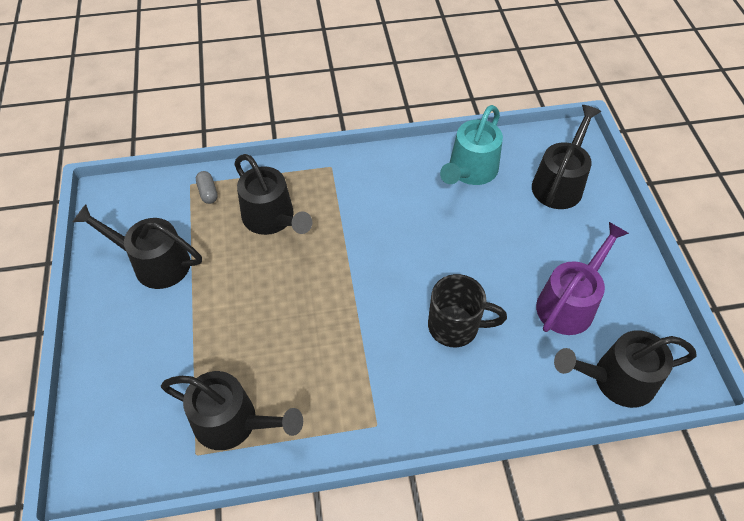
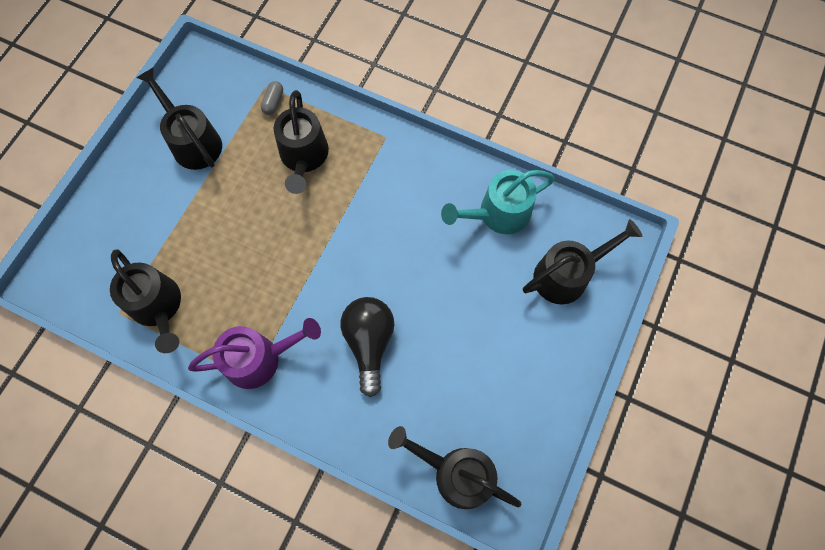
camera: 35 degrees right, 15 degrees up
(455, 326) = (369, 343): black mug -> black light bulb
(570, 302) = (477, 386): purple watering can -> purple watering can (260, 358)

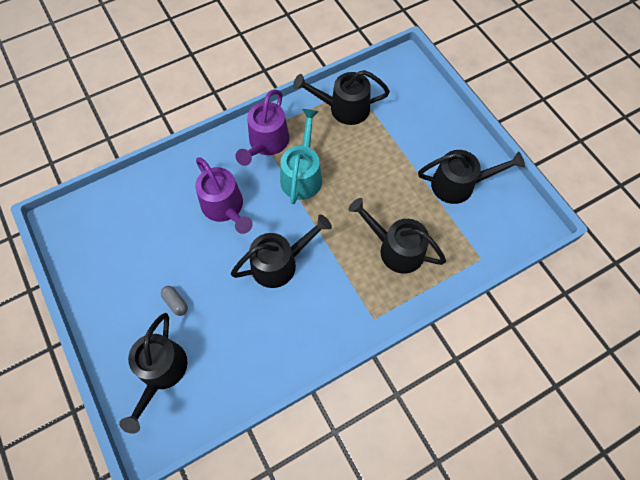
camera: 125 degrees right, 5 degrees down
(273, 102) = (461, 255): grey capsule -> grey capsule (176, 302)
(369, 343) = (225, 208): black light bulb -> purple watering can
(456, 473) = (108, 206): black watering can -> black watering can (280, 263)
(497, 214) = (247, 357): turquoise watering can -> turquoise watering can (302, 174)

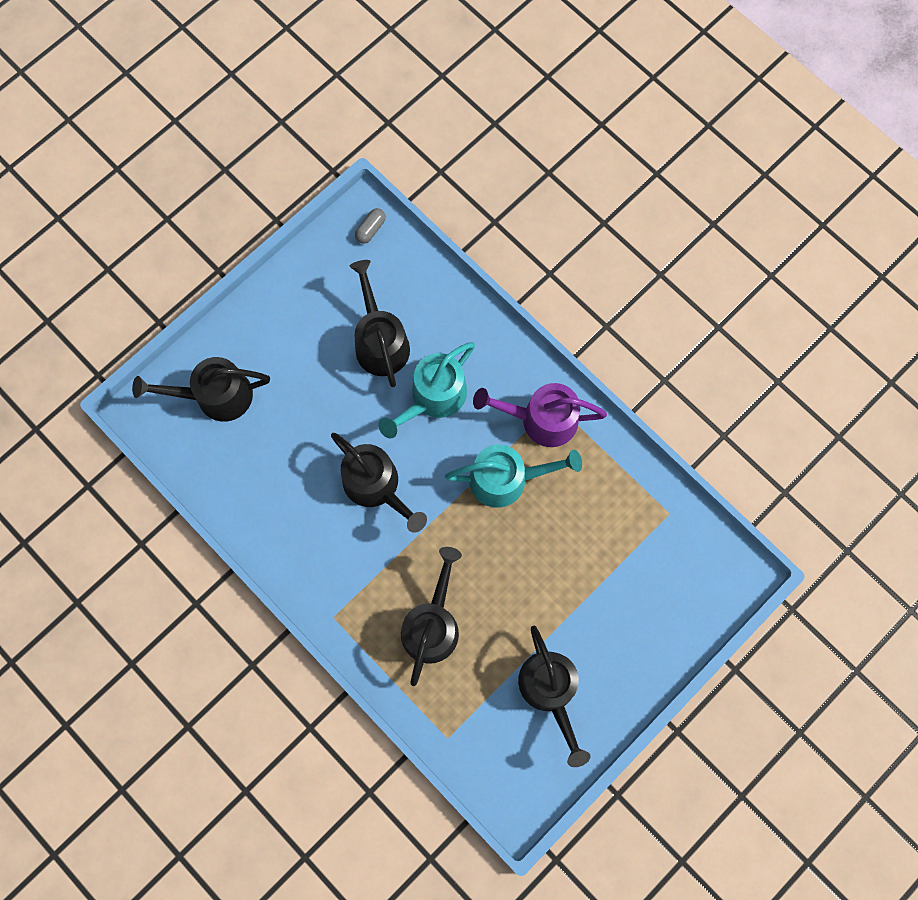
camera: 75 degrees right, 10 degrees up
(176, 302) = (298, 383): grey capsule -> grey capsule (371, 229)
(225, 208) = (433, 398): purple watering can -> turquoise watering can
(343, 108) = (628, 505): black watering can -> black watering can (380, 341)

